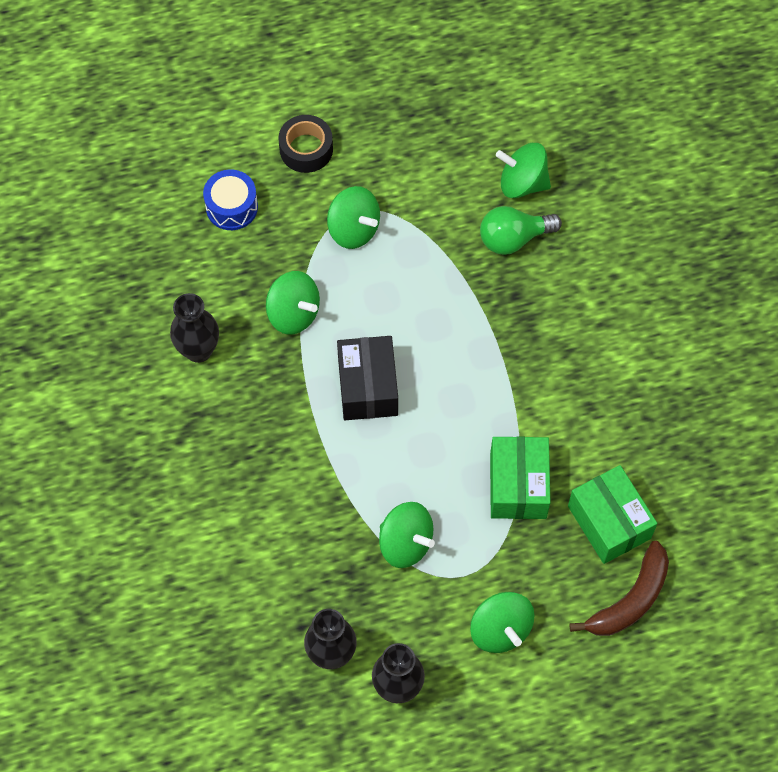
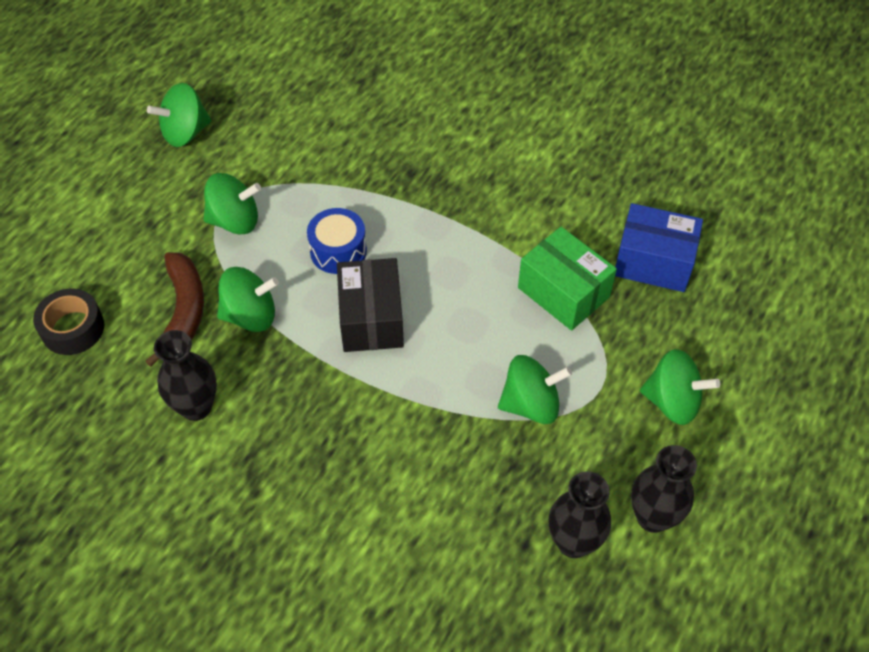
camera: 45 degrees left, 10 degrees down
(232, 207) = (112, 280): blue drum -> blue drum (338, 251)
(306, 149) = (134, 196): black tape -> black tape (73, 328)
(368, 387) = (371, 319): black box -> black box turned 45 degrees clockwise
(513, 238) = (366, 138): green light bulb -> none
(522, 183) = (332, 100): green spinning top -> green spinning top (185, 133)
(609, 522) = (653, 262): green box -> blue box
(630, 599) = (730, 299): brown banana -> brown banana (183, 311)

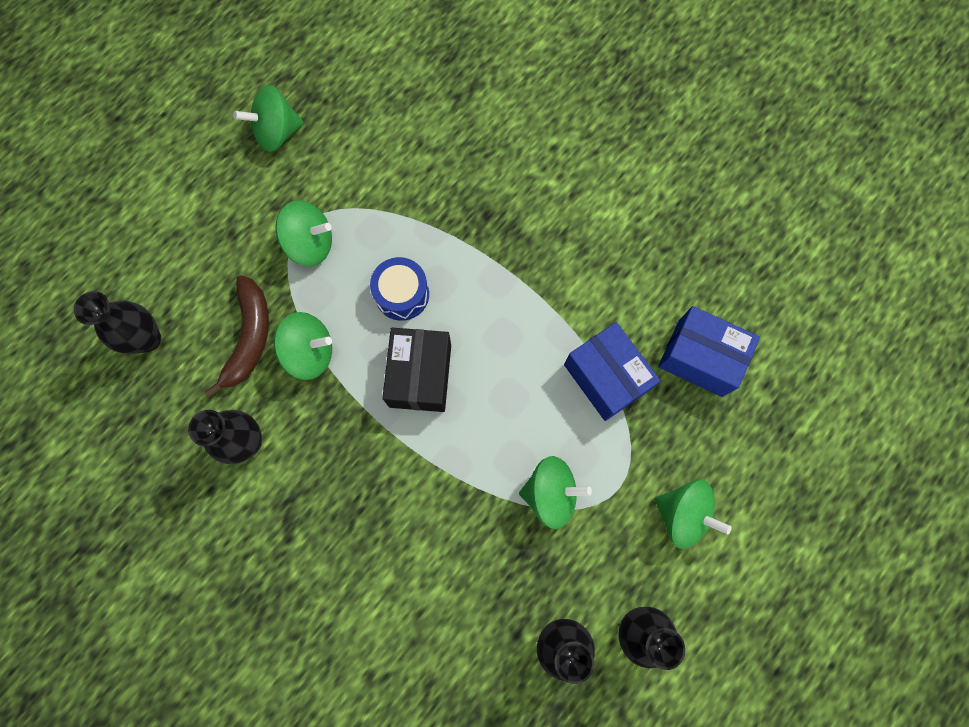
camera: 10 degrees right, 20 degrees up
(73, 328) = (147, 339): black tape -> black vase
(563, 292) = (606, 377): green box -> blue box

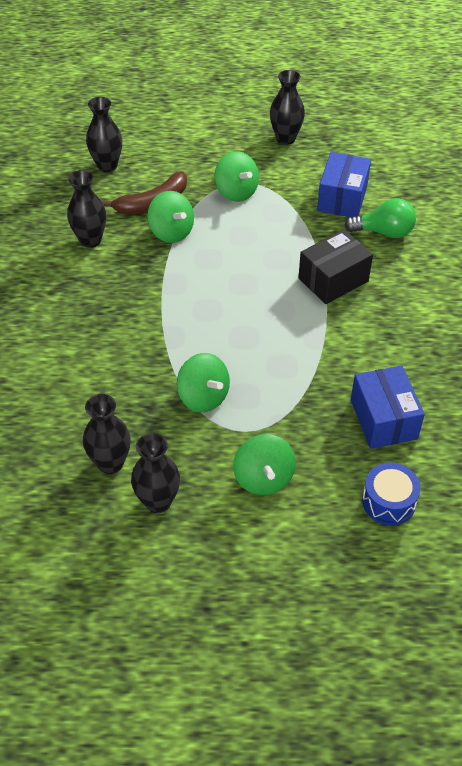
camera: 50 degrees right, 25 degrees down
(277, 133) = (285, 138): green spinning top -> black vase
(402, 294) = (252, 248): blue drum -> blue drum (388, 502)
(420, 375) = (211, 287): black box -> black box (333, 280)
(488, 160) = (384, 232): none -> green light bulb
(606, 377) = (312, 377): blue box -> blue box (342, 198)

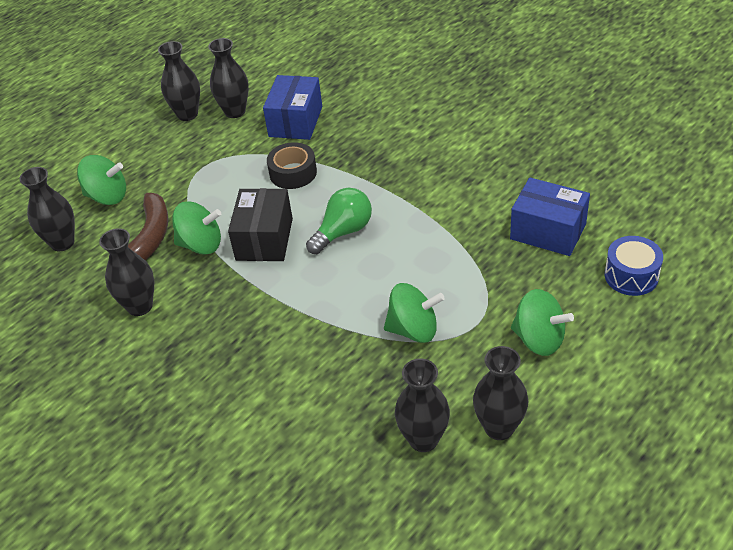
camera: 45 degrees left, 5 degrees down
(236, 192) = (208, 177): green spinning top -> green spinning top (107, 196)
(288, 232) = (293, 173): none -> black tape
(316, 160) = (235, 111): none -> black vase
(333, 280) = (375, 176): black box -> black box (264, 239)
(342, 198) = (295, 121): blue box -> blue box turned 45 degrees clockwise
(384, 232) = (360, 120): green light bulb -> green light bulb (343, 232)

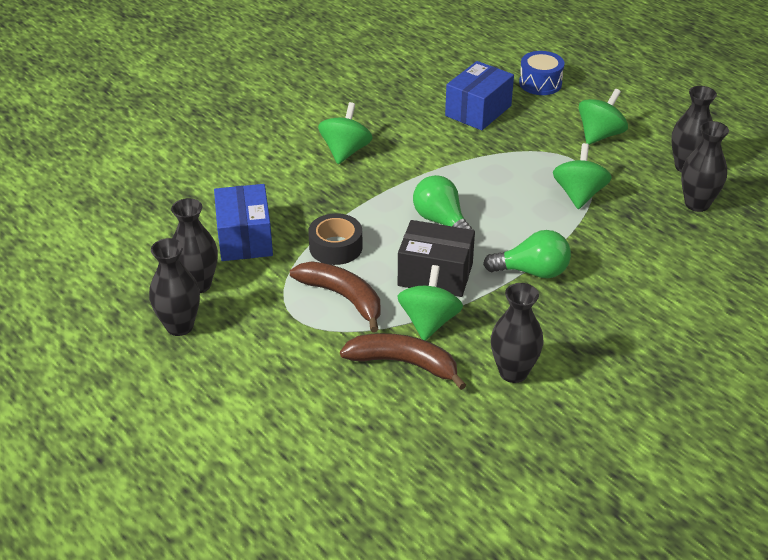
camera: 85 degrees left, 5 degrees down
(62, 243) = (387, 444): black vase -> none
(107, 196) = (313, 402): green spinning top -> green spinning top (345, 151)
(228, 189) = (342, 297): none -> brown banana
(277, 305) = (532, 272): none -> green light bulb
(295, 121) = (245, 238): blue box -> blue box turned 60 degrees clockwise

